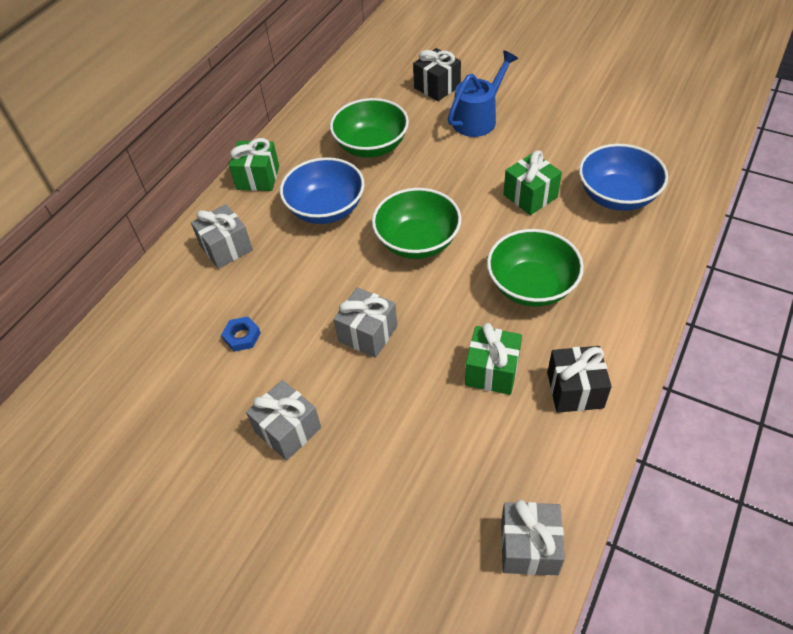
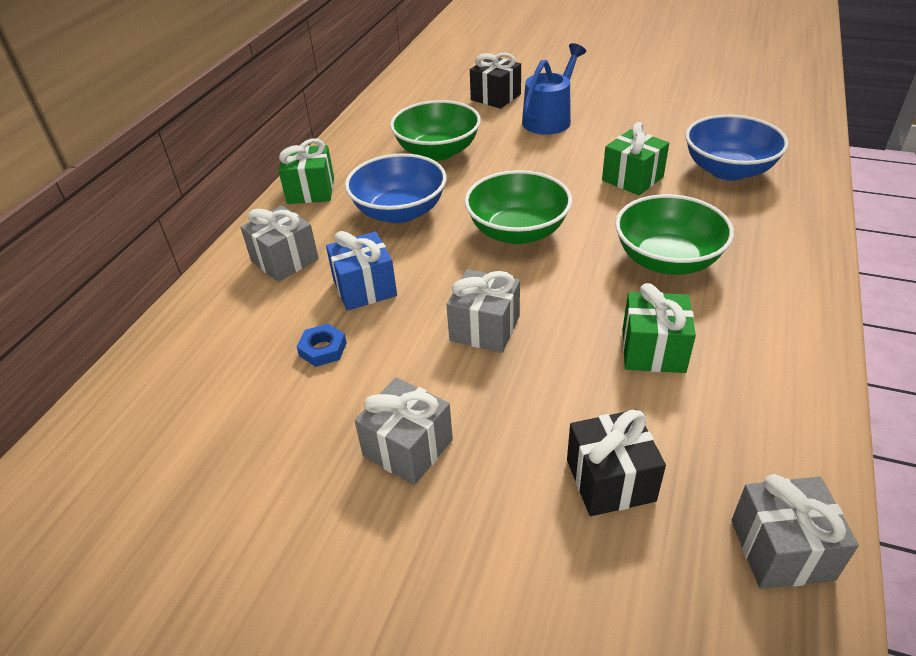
camera: 10 degrees left, 10 degrees down
(283, 283) = (364, 288): none -> blue gift
(575, 390) = (762, 359): black gift -> black gift (610, 480)

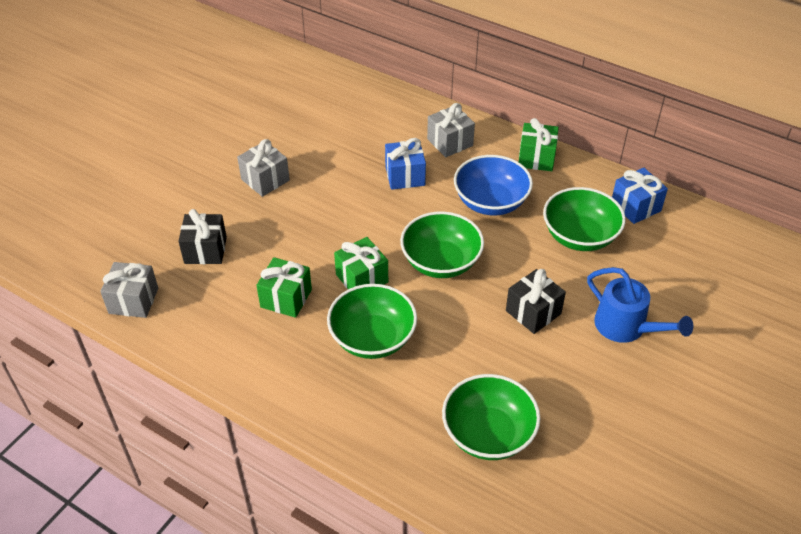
camera: 100 degrees right, 5 degrees up
(323, 349) = (354, 154): blue nut -> none
(382, 127) = (635, 207): none -> blue gift
(485, 328) = (342, 224): grey gift -> none
(495, 97) = (685, 296): black gift -> black gift (533, 312)
(632, 179) = (495, 355): green gift -> green gift (362, 278)
(728, 170) = (488, 434): blue bowl -> green bowl

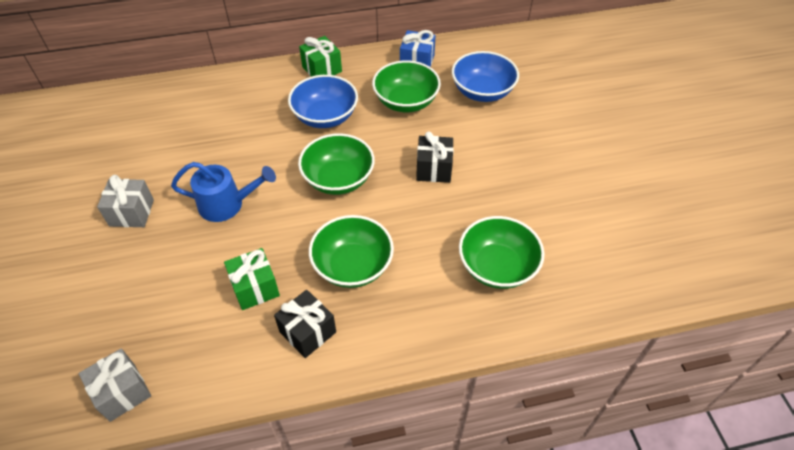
camera: 45 degrees left, 5 degrees up
(205, 250) = (142, 302): black gift -> black gift (308, 332)
(362, 278) = (296, 230): green gift -> none
(405, 176) = (244, 138): blue gift -> none
(450, 142) = (250, 94): grey gift -> none
(626, 327) = (495, 139): blue watering can -> blue watering can (227, 204)
(668, 276) = (482, 92): none -> blue bowl

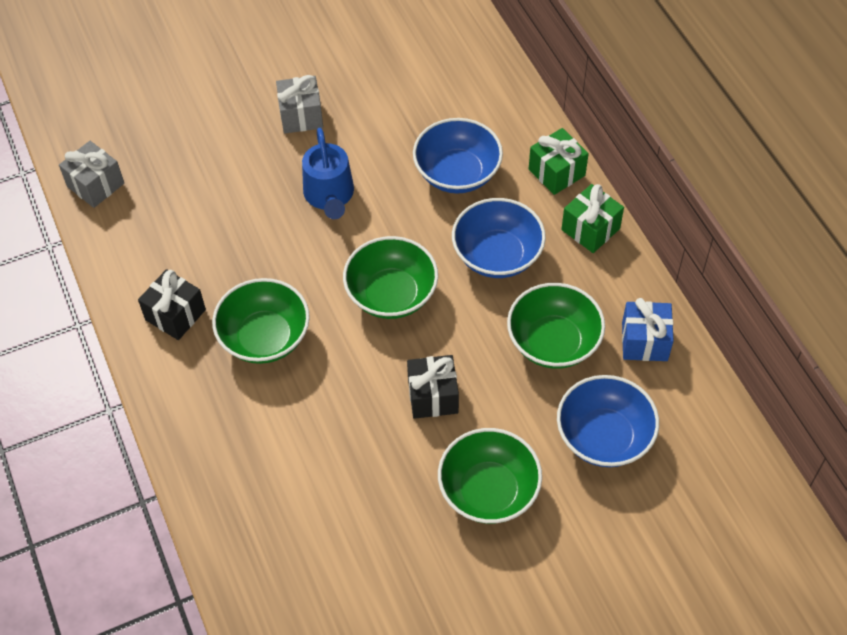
camera: 80 degrees right, 5 degrees up
(243, 126) = (457, 173): none -> blue bowl
(255, 288) = (222, 254): green gift -> green gift (556, 172)
(497, 267) = (287, 488): green bowl -> green bowl (488, 491)

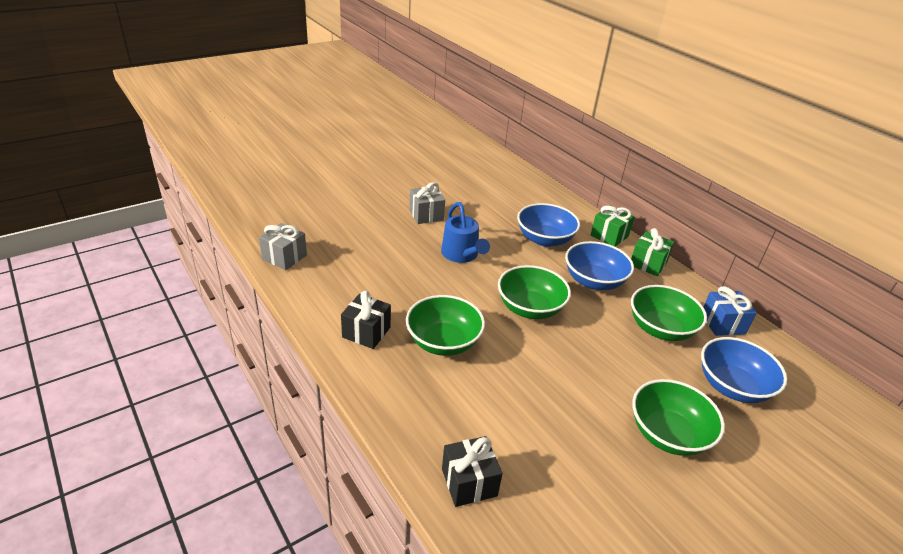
camera: 15 degrees left, 20 degrees down
(433, 396) = (591, 370): black gift -> black gift (469, 482)

